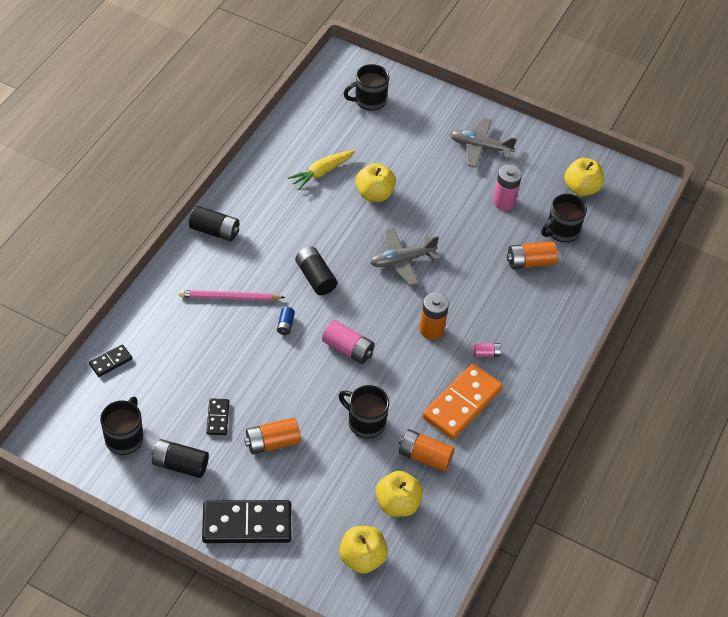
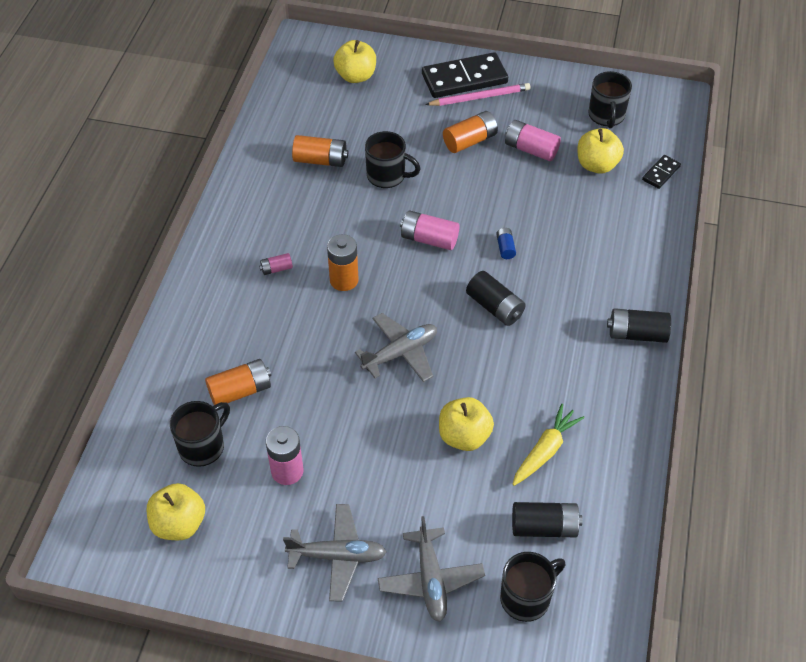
camera: 170 degrees right, 0 degrees up
(180, 465) = (545, 107): black battery -> black battery (544, 527)
(218, 418) = (531, 149): black domino -> pink battery
(229, 297) = (579, 262): pink pencil -> pink pencil (480, 97)
(397, 504) = (336, 119): yellow apple -> yellow apple (597, 165)
(424, 122) = (430, 580): none -> grey plane
(462, 403) = (293, 214): orange domino -> none

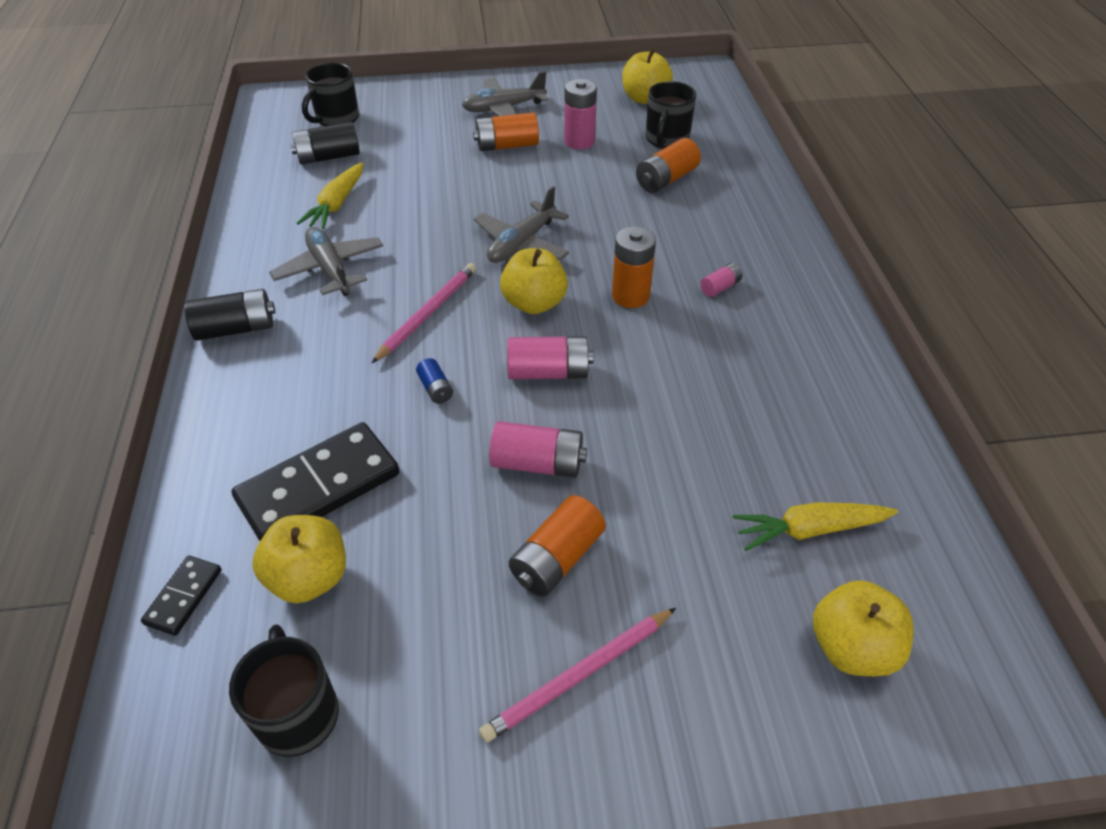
camera: 160 degrees right, 5 degrees down
(320, 160) = (779, 445): orange battery -> orange battery (507, 146)
(337, 120) = (809, 530): none -> yellow carrot
(387, 176) = (660, 449): black mug -> none
(430, 580) = (420, 112): grey plane -> grey plane (330, 269)
(464, 79) = (632, 720): black domino -> black domino (318, 487)
(464, 436) = (423, 196): yellow apple -> yellow apple (534, 303)
(495, 307) = (427, 313): black battery -> pink pencil
(531, 149) = (440, 575): pink battery -> pink battery (538, 463)

